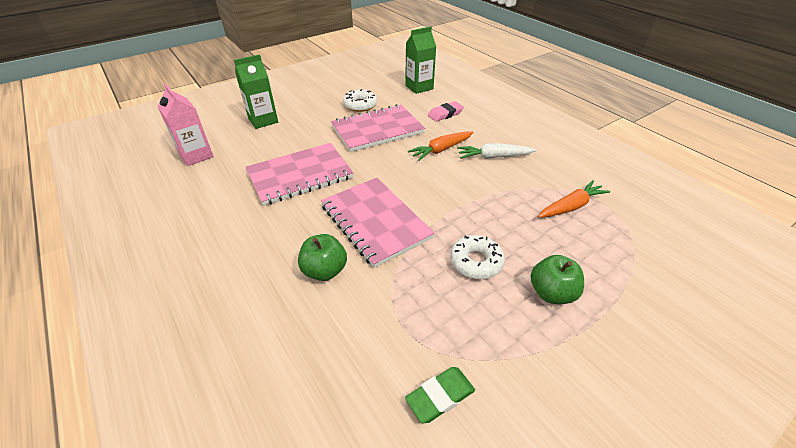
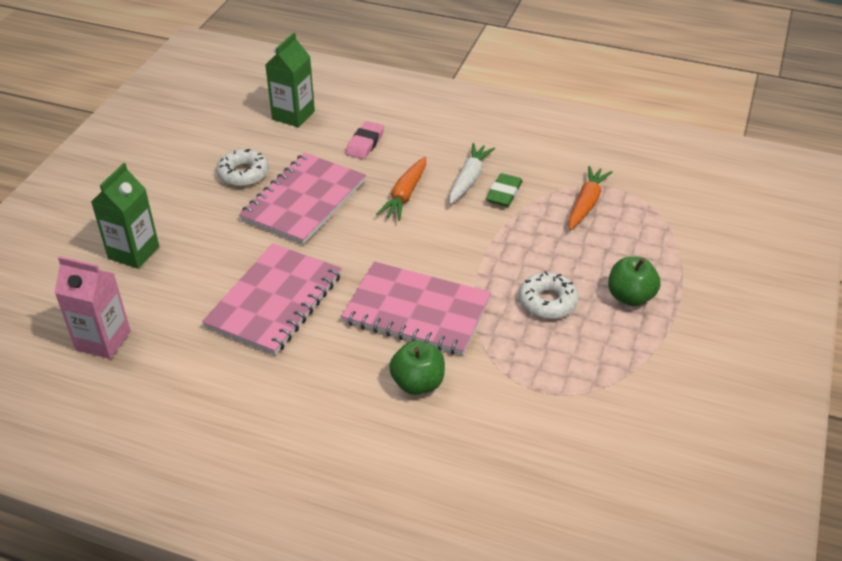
camera: 35 degrees left, 0 degrees up
(440, 396) = (612, 423): green eraser -> green eraser (504, 193)
(493, 157) = (469, 179): white carrot -> white carrot turned 150 degrees clockwise

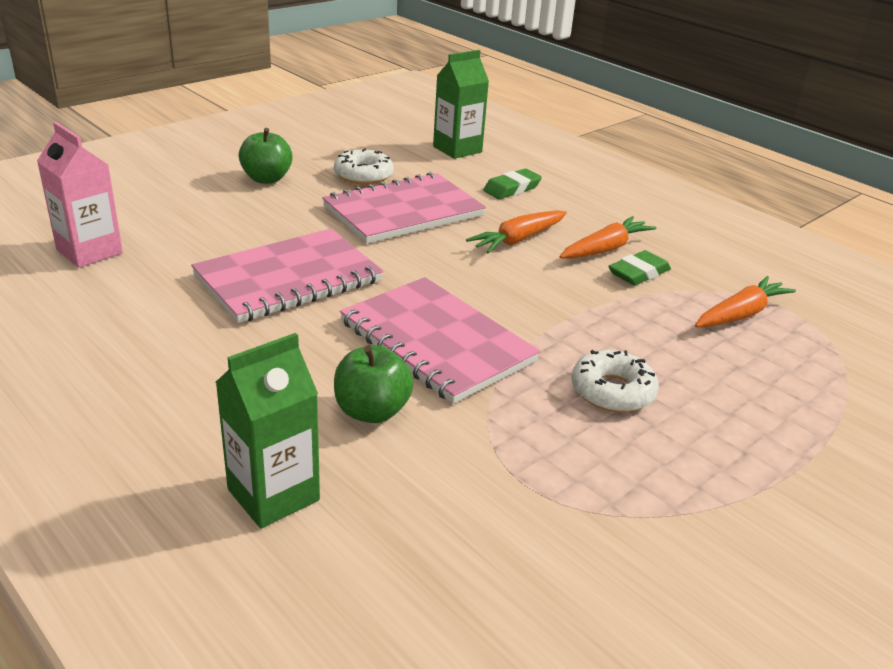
camera: 25 degrees right, 10 degrees down
(133, 252) = (196, 198): green carton -> green carton (273, 494)
(365, 143) = (512, 188): pink eraser -> green eraser
(469, 179) = (605, 249): white carrot -> orange carrot
(630, 297) = (736, 427): green apple -> green apple (266, 179)

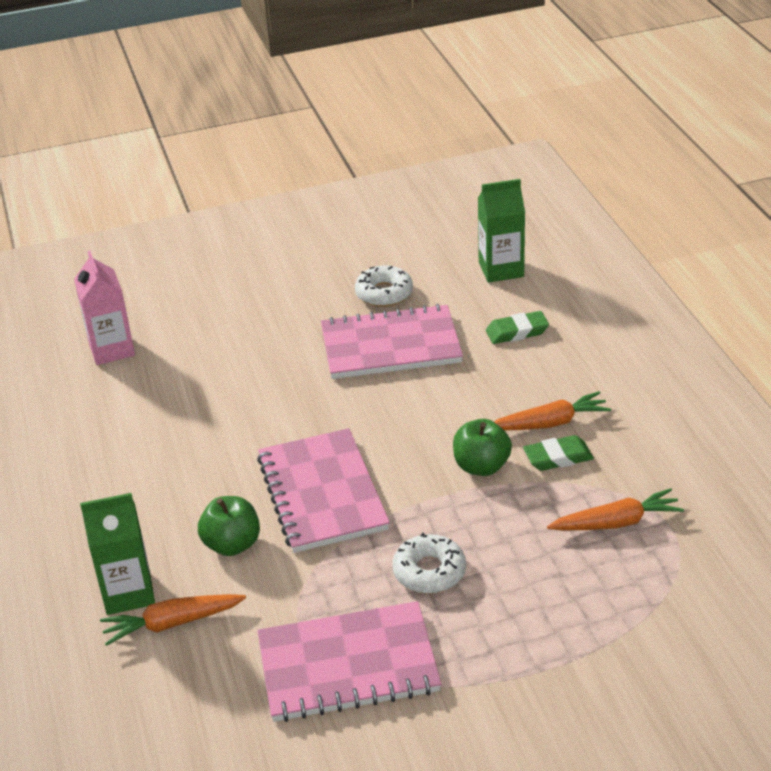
camera: 30 degrees right, 5 degrees up
(266, 179) = (293, 286): green apple -> green apple (481, 466)
(288, 279) = (246, 406): pink notebook -> pink notebook (348, 665)
(518, 240) = (473, 397): orange carrot -> orange carrot (172, 623)

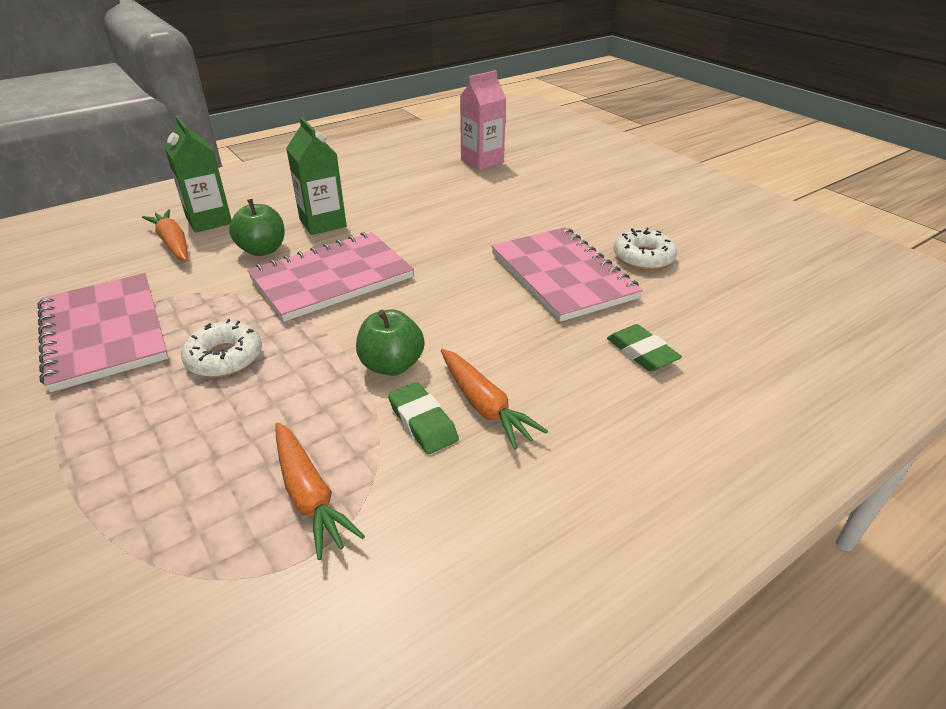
camera: 70 degrees right, 0 degrees up
(501, 269) = (750, 322): green carton -> green carton (323, 223)

